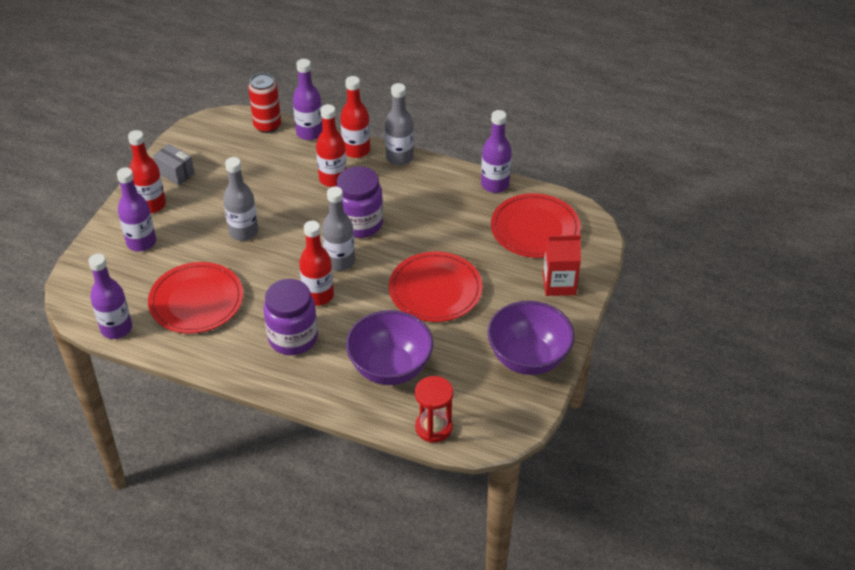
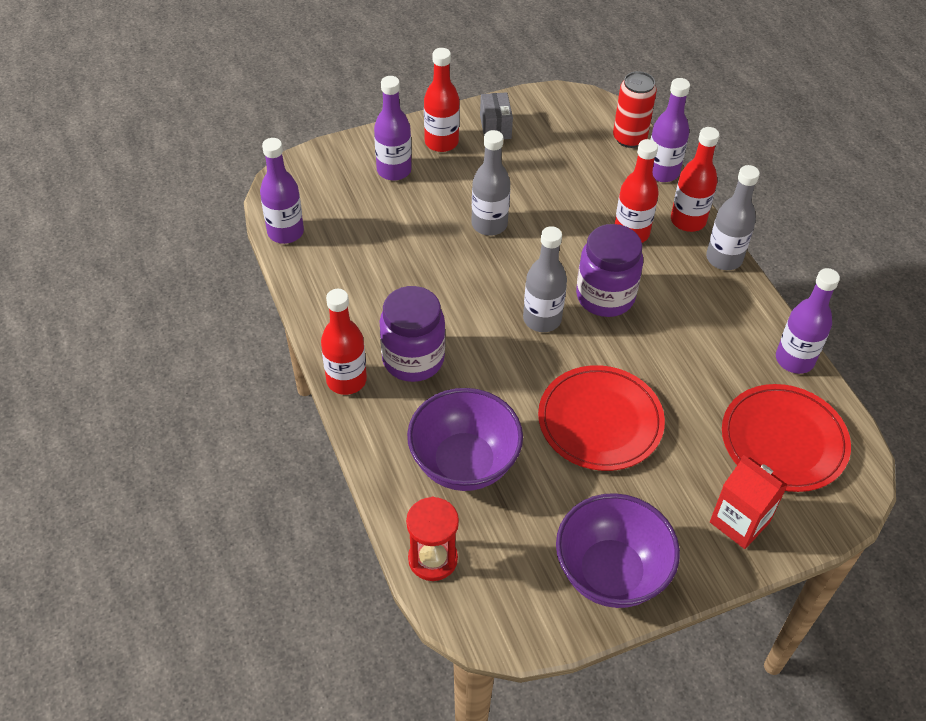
camera: 45 degrees right, 5 degrees up
(196, 301) = (375, 258): red plate -> none
(318, 295) = (483, 337): red bottle -> red bottle (346, 380)

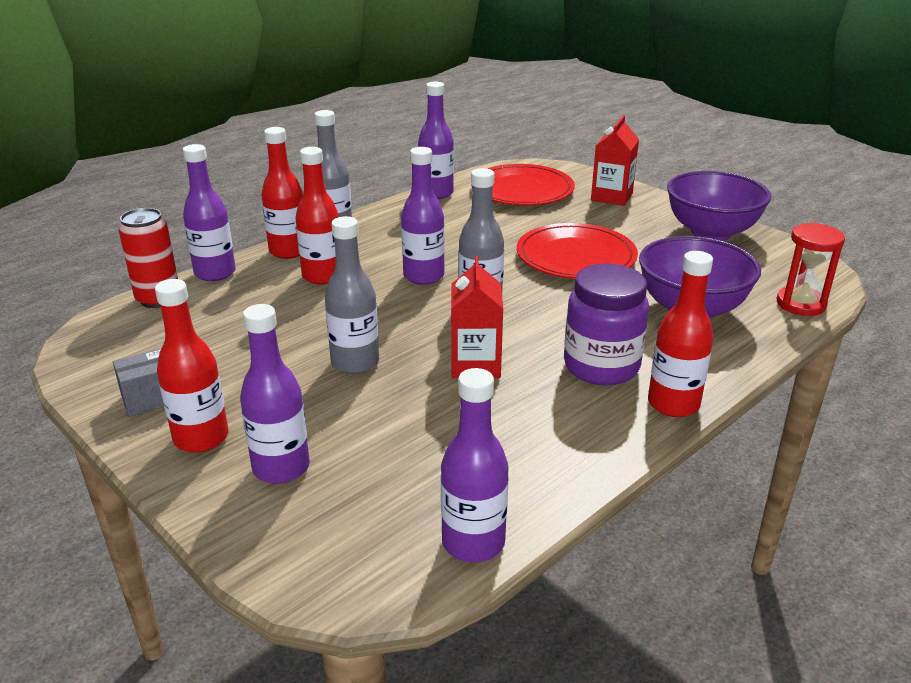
camera: 110 degrees left, 20 degrees down
(453, 287) = (475, 364): none -> red carton
(605, 296) = (423, 276): purple jar -> purple bottle

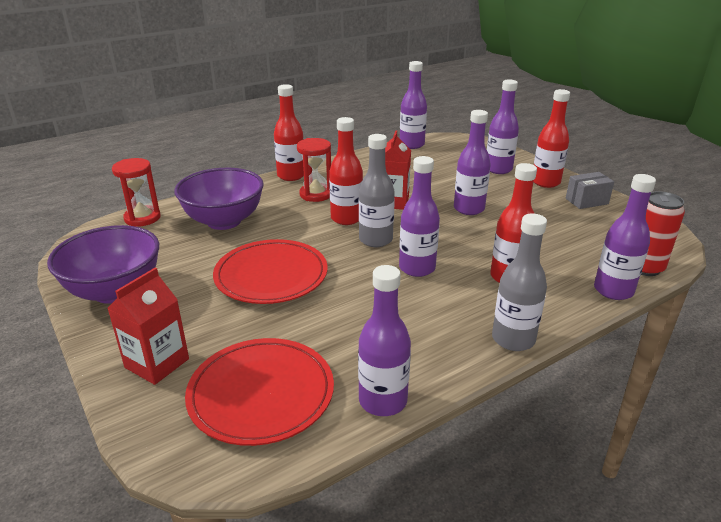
camera: 170 degrees left, 0 degrees up
(288, 251) = (553, 311): red bottle -> red bottle (346, 218)
(355, 362) = (469, 209): grey bottle -> purple bottle
(601, 366) = (316, 194): purple jar -> red hourglass

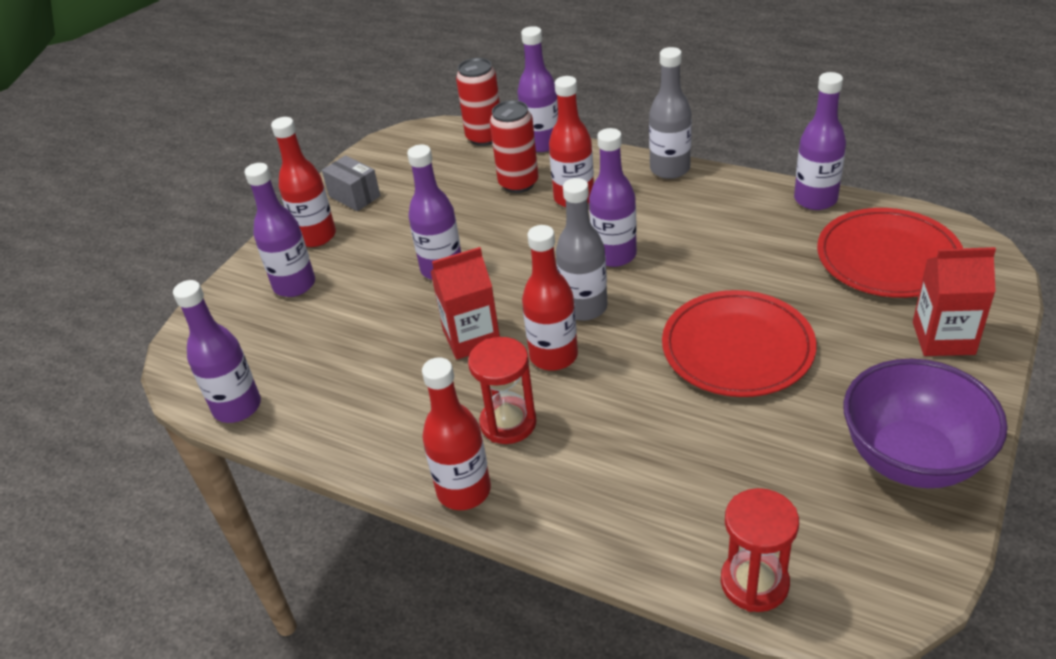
camera: 115 degrees left, 10 degrees up
(224, 221) = (670, 473): purple bowl -> none
(552, 261) = (518, 183): none -> red can

